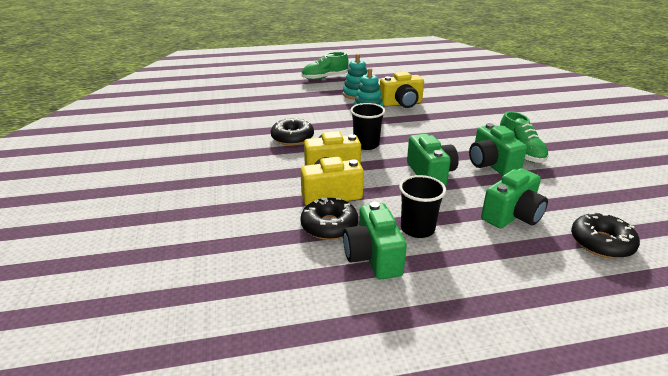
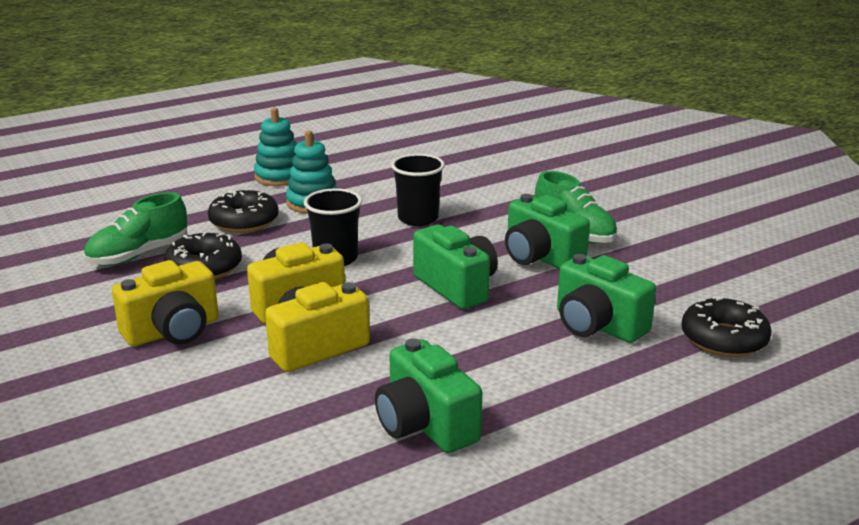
camera: 20 degrees left, 5 degrees down
(324, 78) = (208, 155): green shoe -> green shoe (138, 255)
(329, 226) = (337, 394): black donut -> black donut (244, 221)
(401, 103) = (363, 182): yellow camera -> yellow camera (173, 331)
(417, 229) = (472, 371): black cup -> black cup (418, 218)
(512, 215) = (597, 325): green camera -> green camera turned 105 degrees clockwise

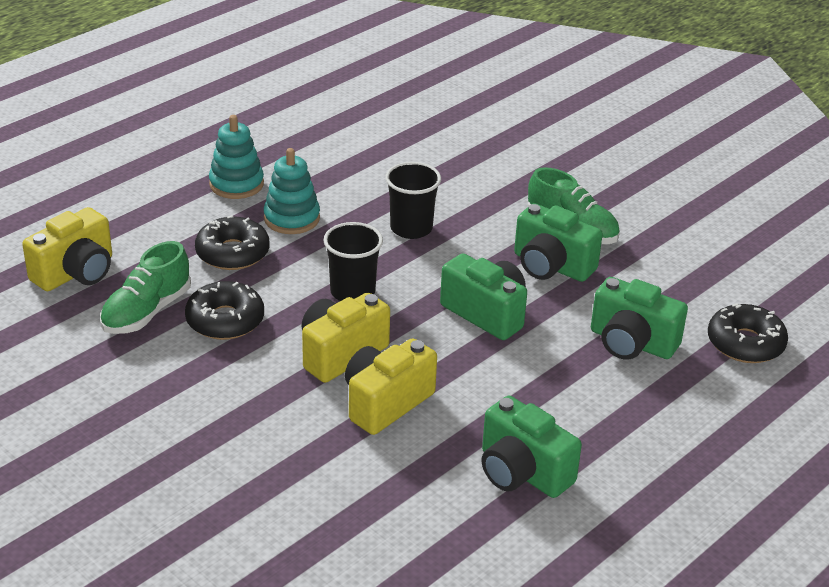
camera: 15 degrees left, 10 degrees up
(173, 331) = (239, 403): yellow camera -> yellow camera (76, 272)

